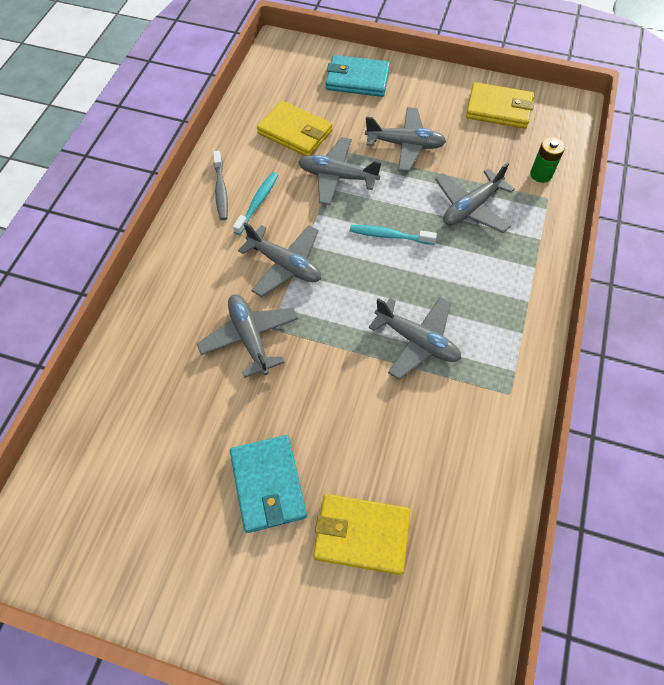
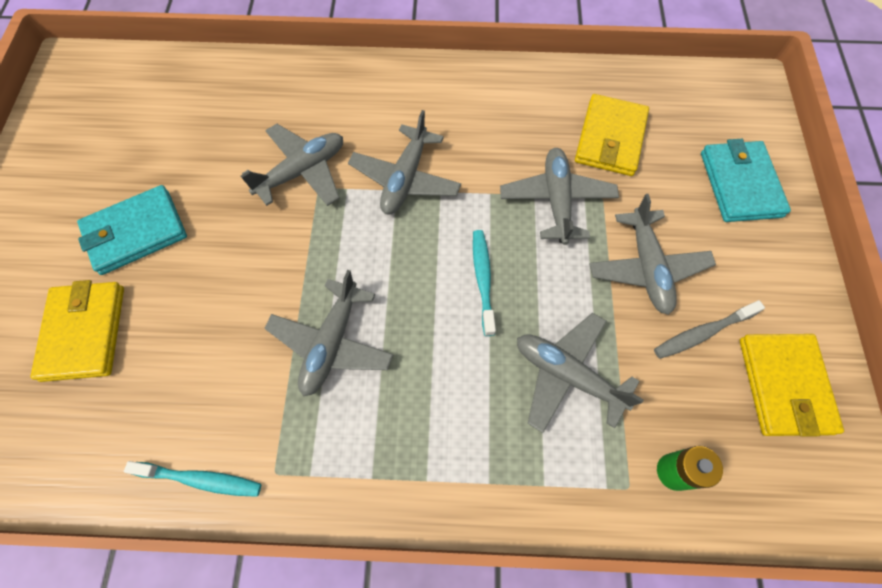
camera: 75 degrees right, 5 degrees up
(221, 190) = (490, 92): grey toothbrush -> grey toothbrush (702, 333)
(258, 203) = (485, 130): turquoise toothbrush -> turquoise toothbrush (201, 479)

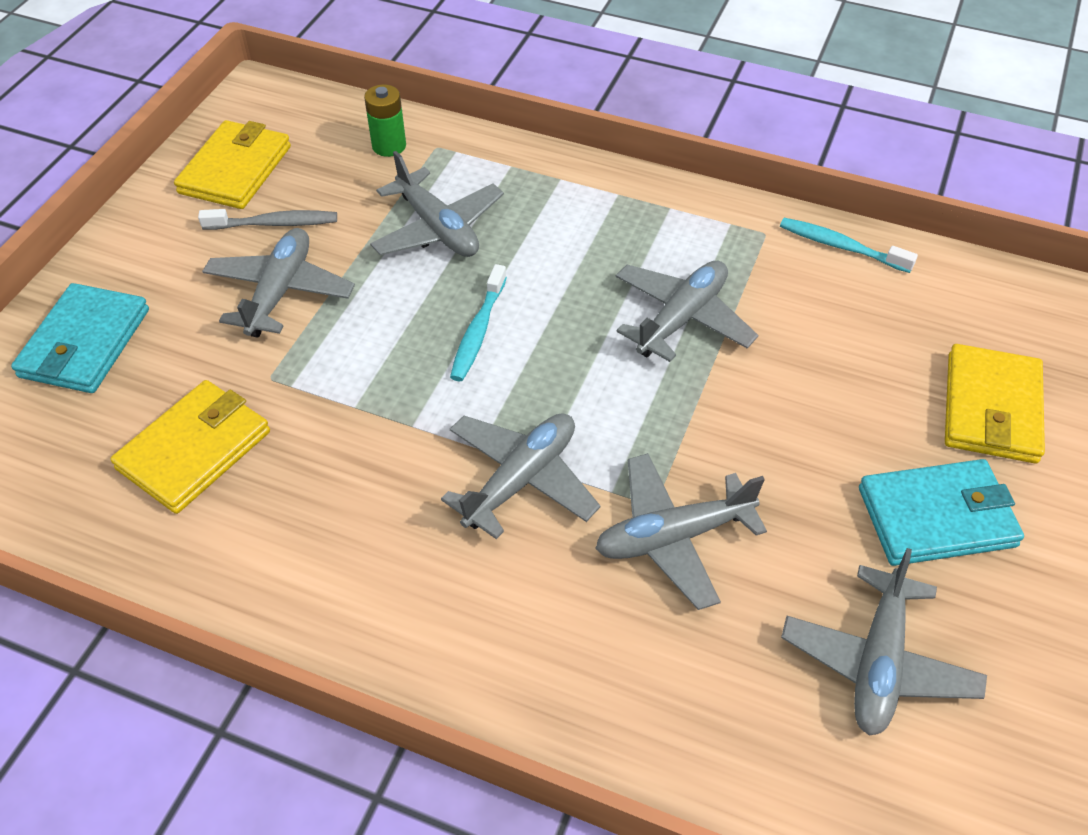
camera: 160 degrees left, 15 degrees down
(556, 200) = (330, 391): grey plane -> grey plane (878, 662)

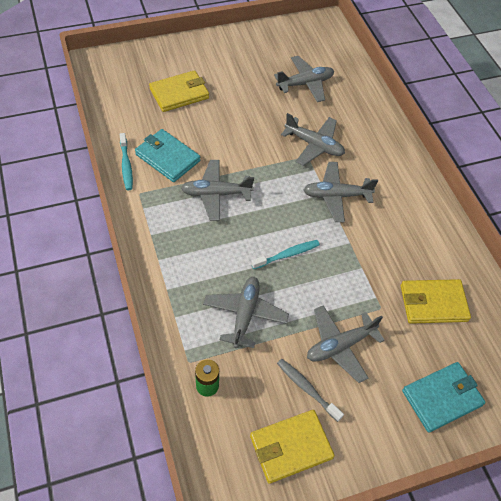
camera: 135 degrees left, 5 degrees up
(937, 517) = (240, 90): turquoise wallet -> turquoise wallet (167, 157)

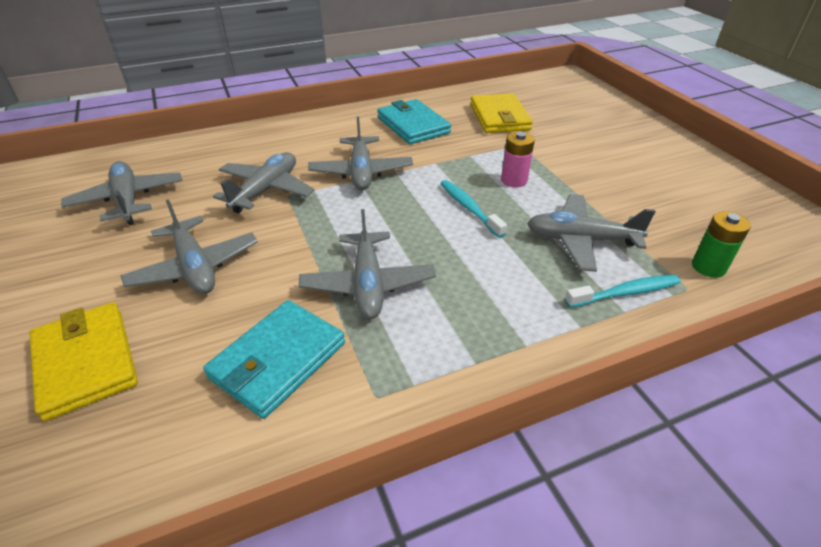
camera: 90 degrees left, 15 degrees down
(126, 165) = (297, 433): turquoise toothbrush -> turquoise toothbrush (625, 293)
(290, 447) = (729, 198): yellow wallet -> none
(306, 388) = (651, 189): grey toothbrush -> none
(323, 290) = (514, 180): none -> pink battery
(340, 346) = (582, 169): grey plane -> grey plane (195, 267)
(442, 398) = (603, 117): turquoise wallet -> turquoise wallet (413, 125)

